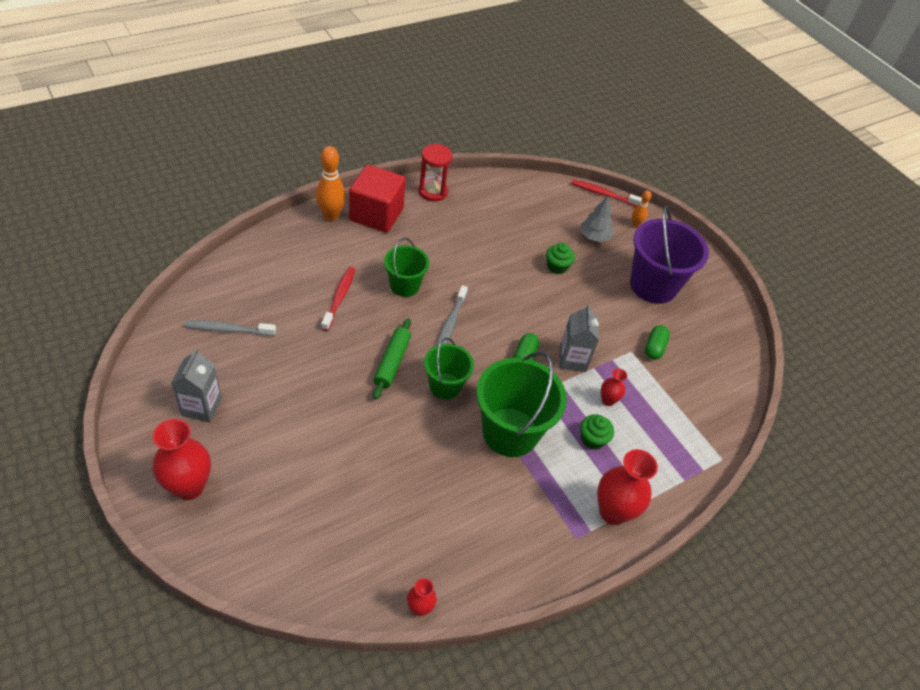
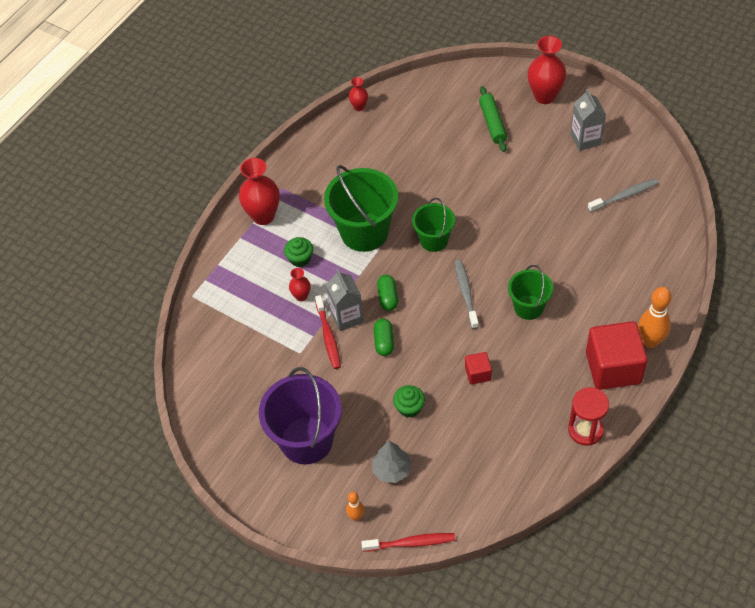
camera: 165 degrees right, 5 degrees up
(339, 298) = (570, 266): red toothbrush -> red toothbrush (328, 336)
(392, 362) = (486, 237): green rolling pin -> green rolling pin (492, 123)
(485, 262) = (478, 374): none -> red cube
(654, 348) = (280, 368): green capsule -> green capsule (384, 342)

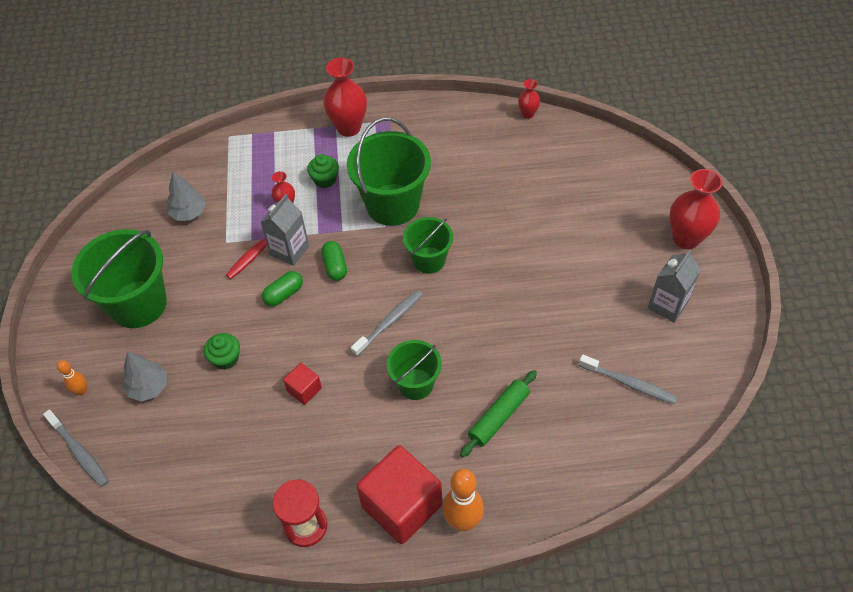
camera: 50 degrees right, 0 degrees up
(246, 362) = (189, 213): none -> grey tree
(306, 440) = (138, 304): purple bucket -> green bucket
(388, 297) = (335, 266): green capsule -> green capsule turned 60 degrees counterclockwise
(411, 543) = (79, 452): red toothbrush -> grey toothbrush
(492, 123) = (609, 219): green rolling pin -> green rolling pin (498, 417)

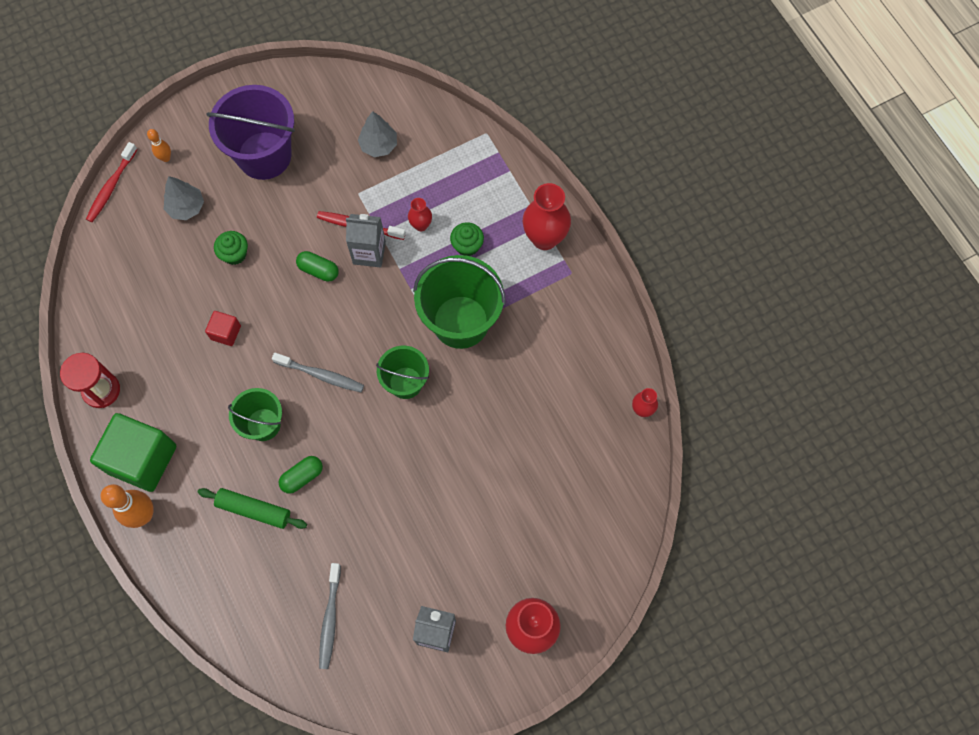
camera: 65 degrees right, 15 degrees up
(79, 452) = (111, 187): grey toothbrush -> red toothbrush
(138, 304) = (264, 155): green bucket -> purple bucket
(335, 266) = (366, 301): green capsule -> green capsule (302, 477)
(402, 505) = (142, 459): red cube -> green cube

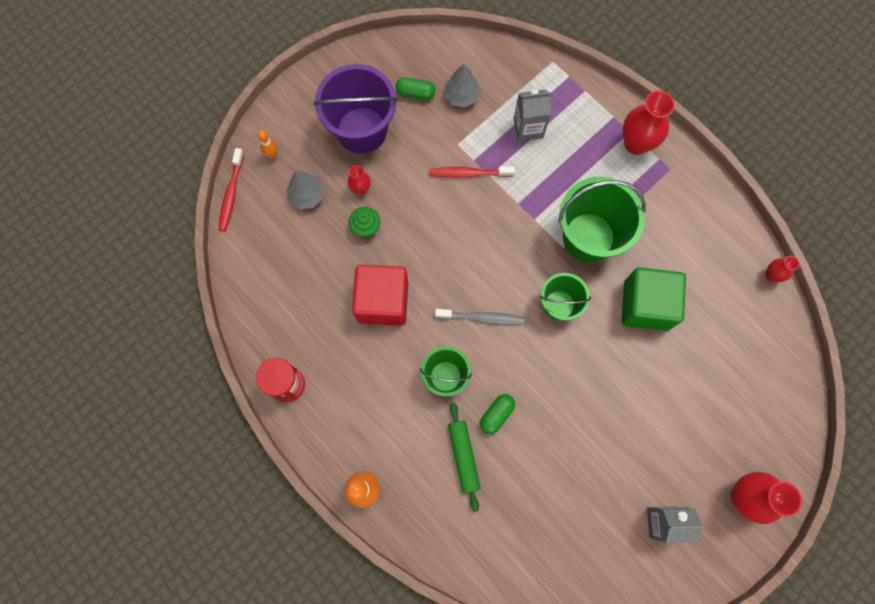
camera: 15 degrees left, 5 degrees up
(142, 459) = (347, 438): green cube -> green cube (646, 305)
(226, 332) = (382, 301): red cube -> red cube, size x2.12
(254, 510) = (464, 456): green rolling pin -> green rolling pin turned 75 degrees clockwise
(318, 270) = (446, 223): green capsule -> green capsule (415, 93)
(330, 619) = (565, 536): grey toothbrush -> none
(369, 253) = (486, 195): grey carton -> grey carton (528, 128)
(421, 225) = (524, 159): red vase -> red vase (361, 189)
(467, 245) = (571, 167): green cupcake -> none

